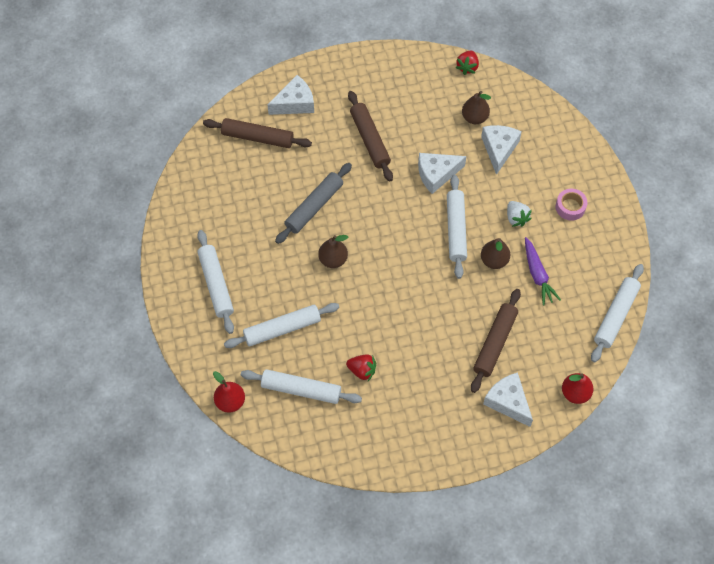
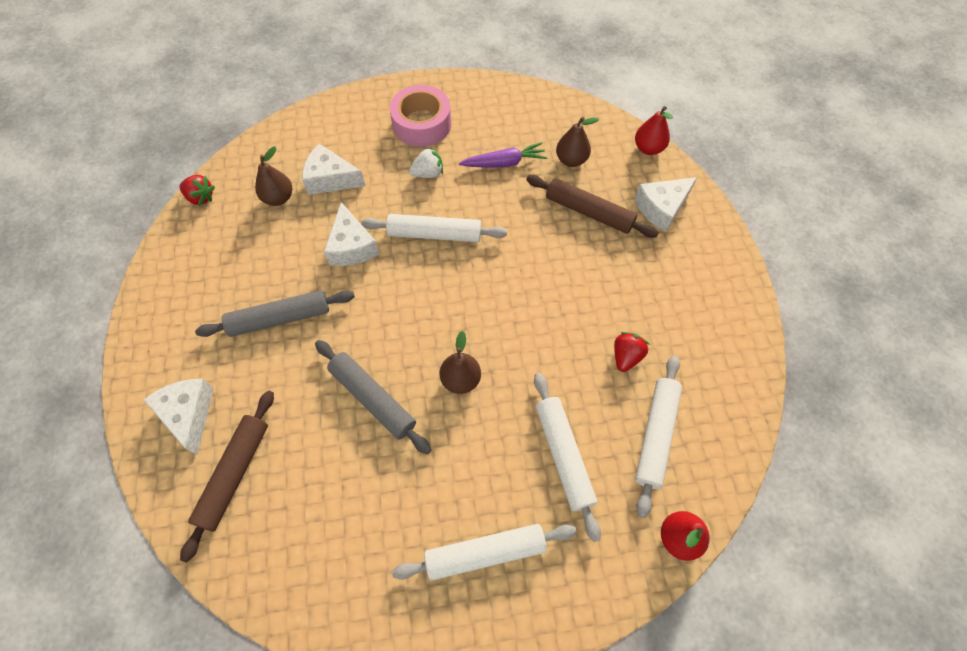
camera: 85 degrees left, 0 degrees up
(370, 139) = (280, 318): brown rolling pin -> grey rolling pin
(494, 260) = (481, 201): brown pear -> brown pear (571, 160)
(570, 207) = (422, 124): pink tape -> pink tape, size x1.73
(616, 316) = (558, 104): white rolling pin -> none

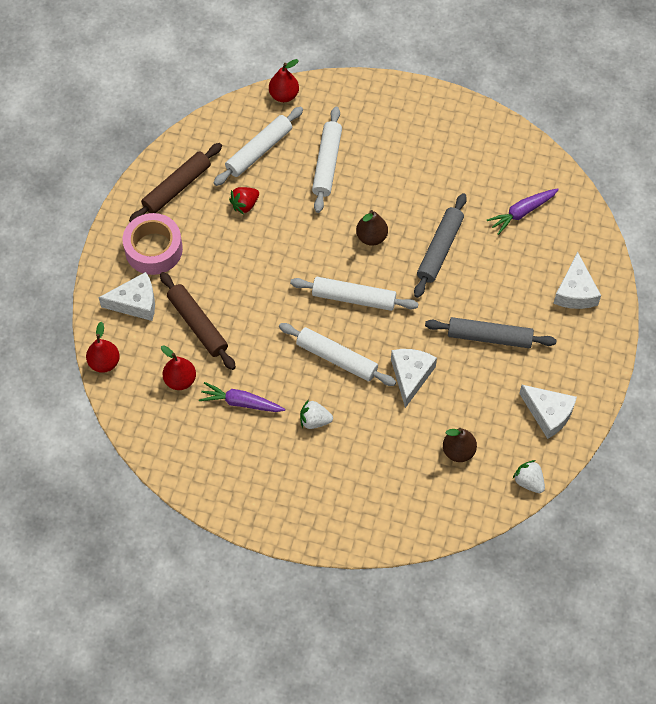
camera: 155 degrees left, 0 degrees up
(201, 197) = (528, 481): red strawberry -> white strawberry
(234, 474) = (551, 239): brown rolling pin -> brown rolling pin (177, 188)
(283, 497) = (522, 212): none -> purple carrot
(330, 179) = (405, 452): white cheese -> white cheese (548, 414)
(372, 399) = (440, 249): grey rolling pin -> grey rolling pin turned 45 degrees clockwise
(422, 124) = (295, 479): pink tape -> pink tape (153, 249)
(485, 552) = (405, 134): white rolling pin -> white rolling pin (353, 298)
(571, 160) = (180, 380): brown pear -> red pear

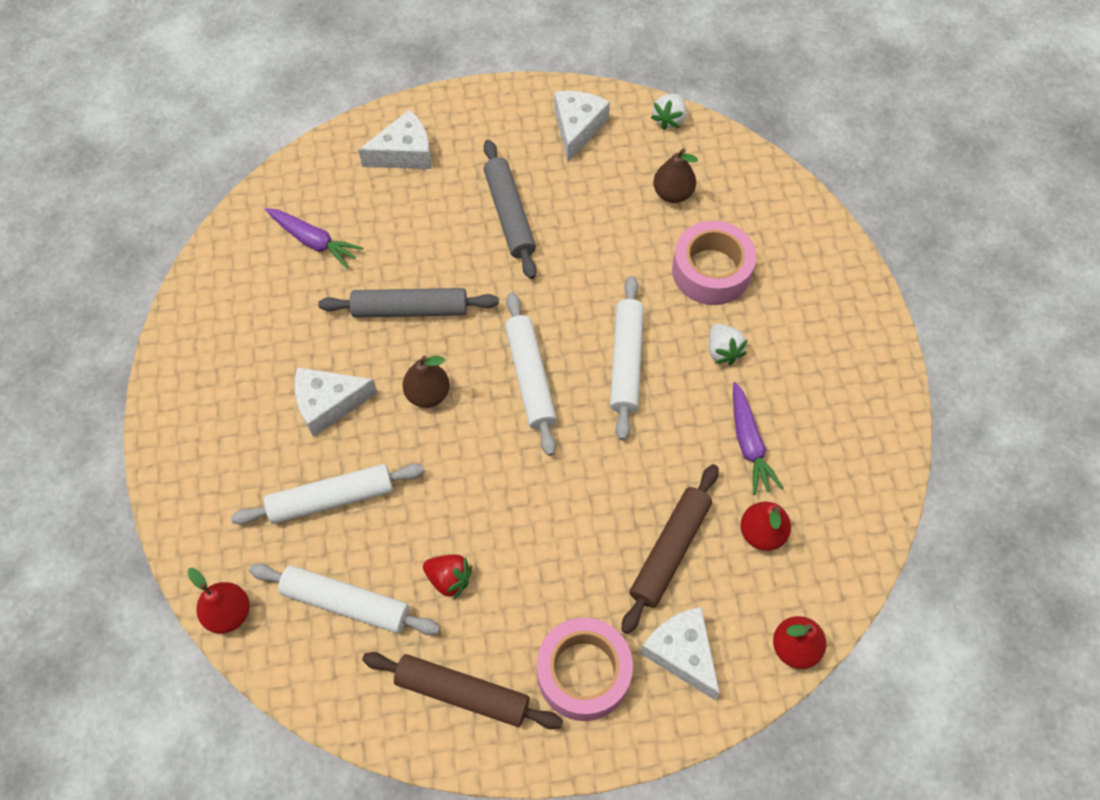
camera: 115 degrees left, 0 degrees up
(380, 444) = (711, 271): none -> pink tape
(411, 376) = (605, 274): white cheese -> white cheese (328, 404)

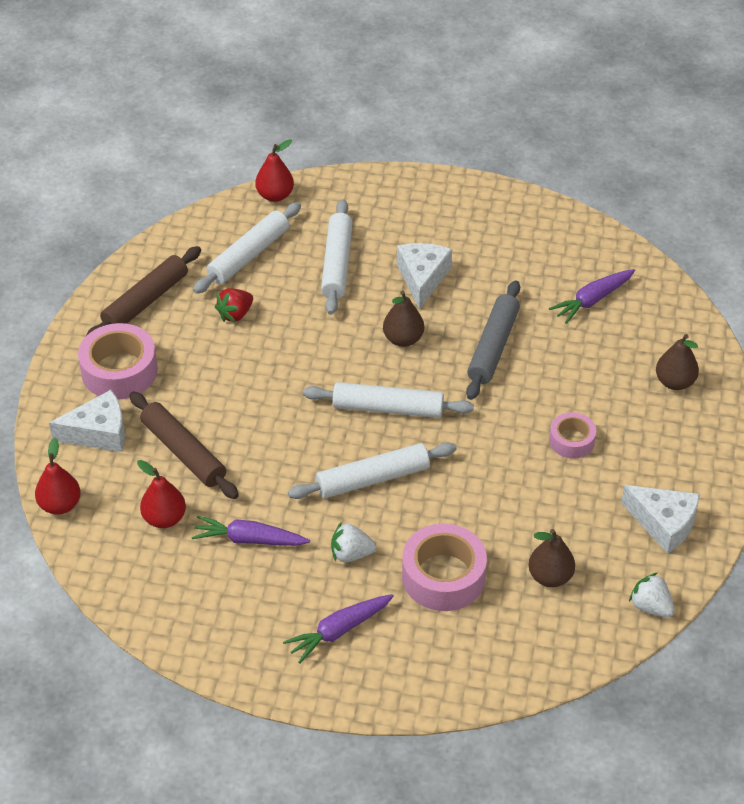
camera: 110 degrees right, 15 degrees down
(404, 153) = (675, 382): white cheese -> brown pear
(510, 214) = (571, 441): grey rolling pin -> pink tape
(626, 362) = (373, 479): white rolling pin -> white rolling pin turned 45 degrees counterclockwise
(810, 333) = (339, 631): none -> purple carrot

